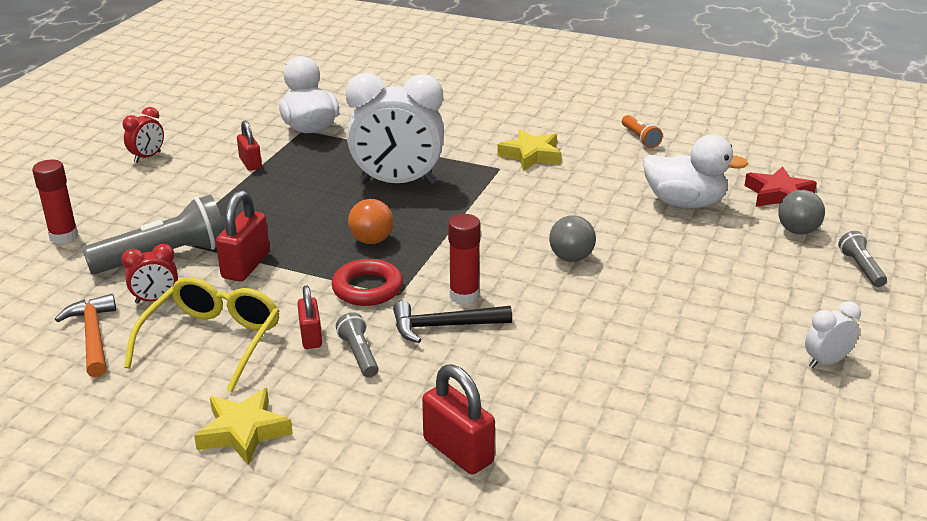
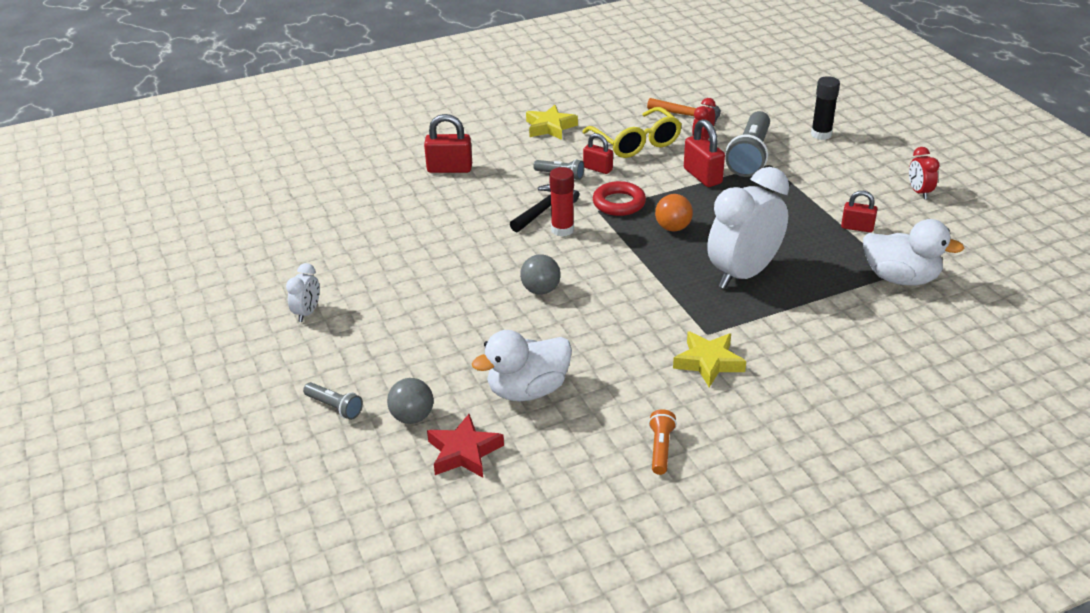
camera: 135 degrees right, 5 degrees up
(64, 236) = (821, 134): red glue stick -> black glue stick
(640, 138) = (660, 449): orange flashlight -> orange flashlight turned 75 degrees clockwise

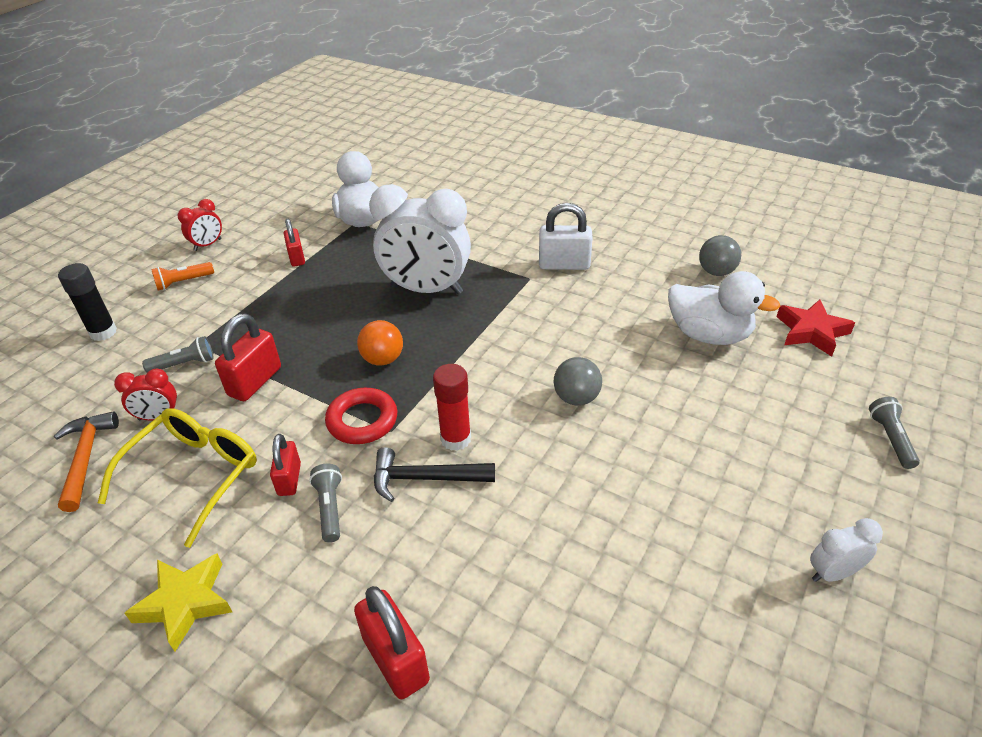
camera: 125 degrees left, 5 degrees up
(412, 417) = (825, 381): grey ball -> grey ball (716, 272)
(660, 449) = (677, 250): orange flashlight -> orange flashlight (183, 282)
(708, 362) = (564, 264): yellow star -> white padlock
(750, 156) = (184, 364): grey flashlight -> grey flashlight, size x0.49

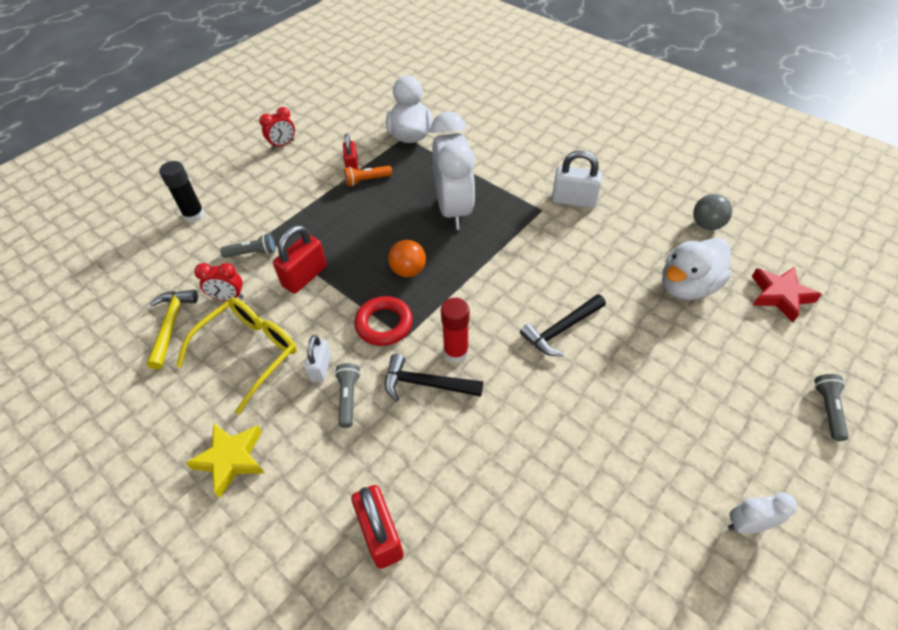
camera: 10 degrees right, 10 degrees up
(86, 458) = (171, 325): orange hammer -> yellow hammer
(183, 282) = (260, 177): orange flashlight -> orange flashlight (367, 180)
(289, 479) = (320, 367): red padlock -> white padlock
(426, 290) = (453, 210): white clock -> white clock turned 120 degrees counterclockwise
(576, 398) = (561, 329): grey ball -> black hammer
(709, 335) = (687, 286): white duck -> white duck turned 105 degrees clockwise

